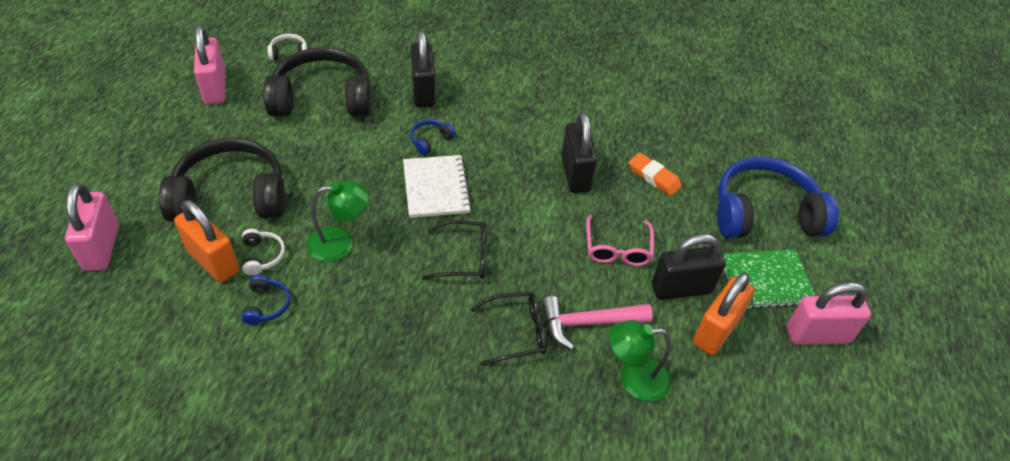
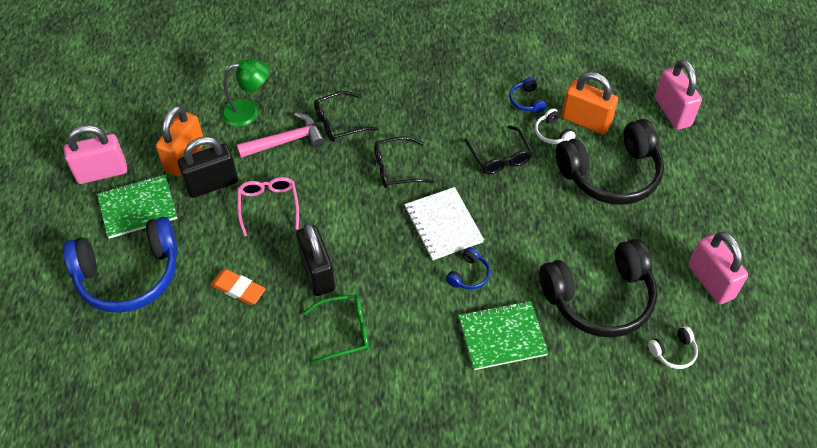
camera: 170 degrees right, 5 degrees up
(340, 243) = (499, 157): green lamp -> black glasses
(423, 92) = (502, 336): black padlock -> green notebook
(559, 124) = (344, 331): none -> green glasses

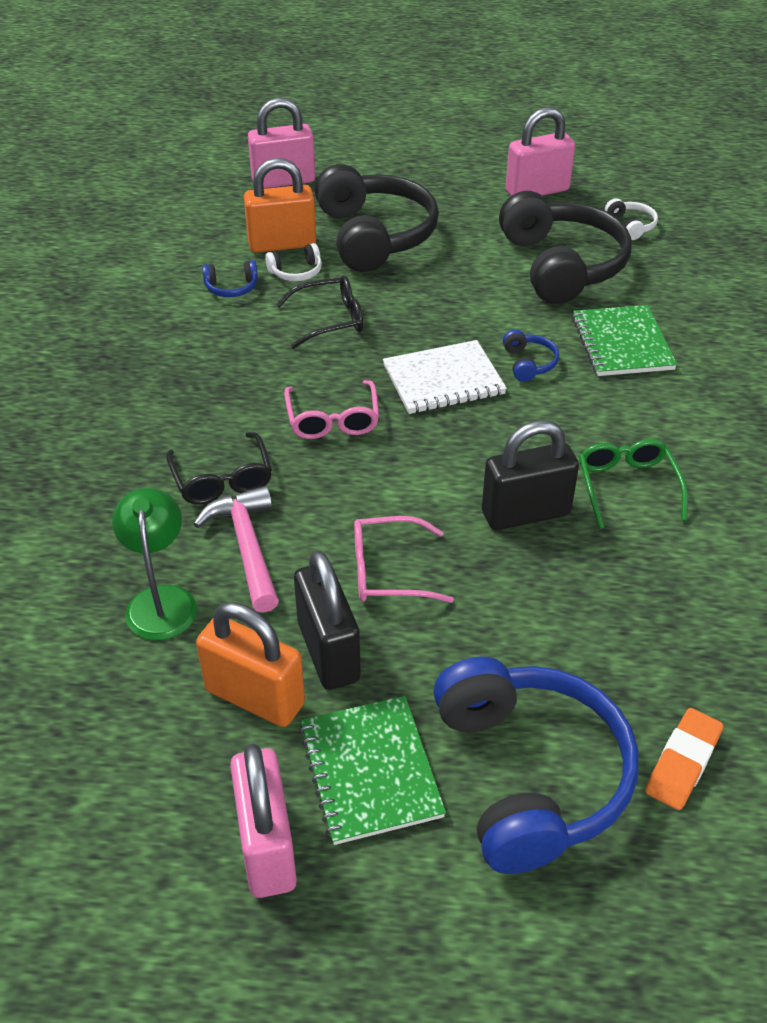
camera: 85 degrees left, 10 degrees down
(238, 289) = (558, 610): orange eraser -> orange eraser (682, 762)
(396, 168) = (332, 419): black glasses -> pink glasses
(469, 275) = (528, 363): blue headphones -> blue headphones turned 45 degrees clockwise
(585, 121) = (282, 244): orange padlock -> orange padlock turned 45 degrees clockwise

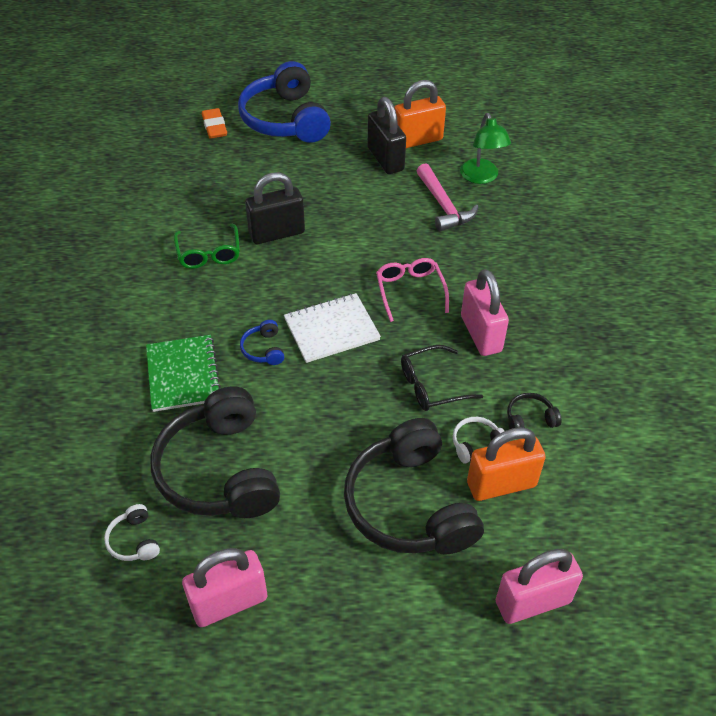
camera: 175 degrees right, 5 degrees up
(222, 479) = (473, 245): black glasses -> none
(231, 287) = (530, 419): blue headphones -> black headphones
(255, 697) = (417, 140): orange padlock -> orange padlock turned 45 degrees counterclockwise
(267, 846) = (397, 94): pink padlock -> pink padlock (480, 334)
(370, 771) = (357, 118): green notebook -> none
(389, 571) = (358, 197): pink glasses -> none
(682, 762) = (214, 126): orange eraser -> orange eraser turned 45 degrees counterclockwise

